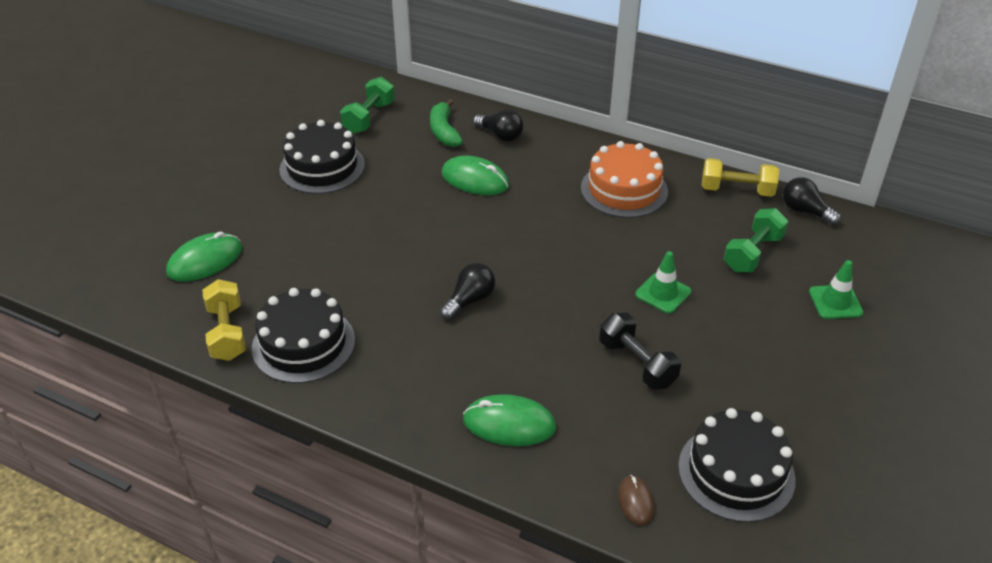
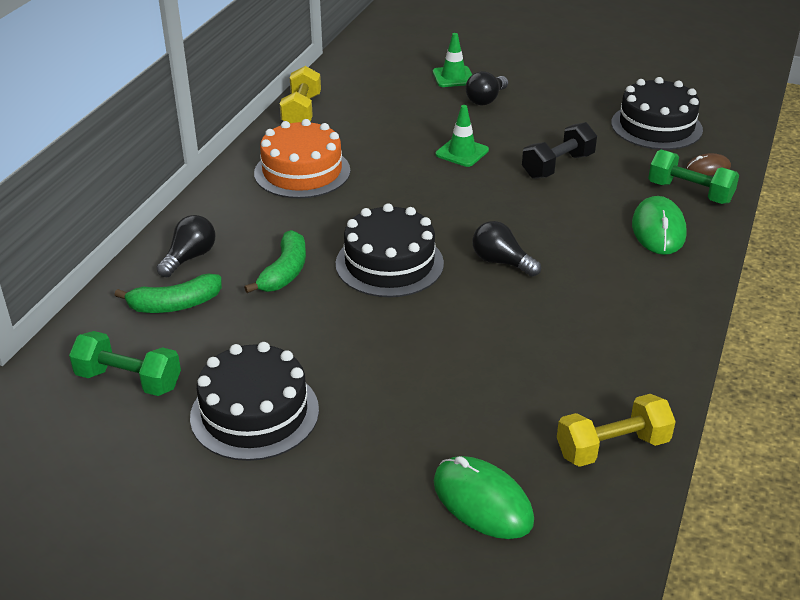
camera: 95 degrees left, 5 degrees down
(303, 344) = (607, 376): black cake -> black cake (389, 263)
(475, 179) = (285, 272): green mouse -> green banana
(753, 253) = (396, 108): green dumbbell -> green dumbbell (689, 193)
(805, 211) = (332, 81): black light bulb -> black light bulb (486, 99)

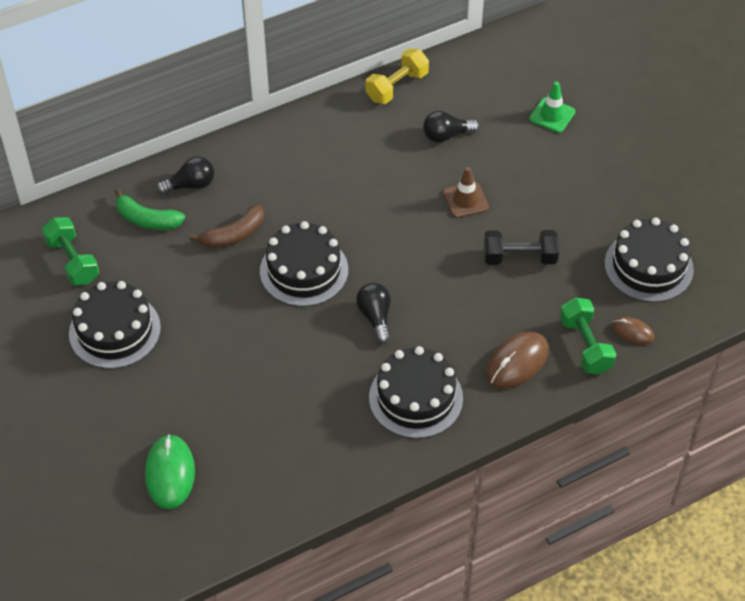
camera: 40 degrees right, 15 degrees up
(285, 272) = (234, 235): green banana -> brown banana
(302, 172) = (334, 150): orange cake -> none
(462, 152) = (465, 200): green traffic cone -> brown traffic cone
(486, 99) = (548, 156): black light bulb -> black light bulb (446, 135)
(612, 447) = (277, 494): yellow dumbbell -> none
(619, 298) = (416, 398): none -> black cake
(658, 229) = (517, 362): green mouse -> brown mouse

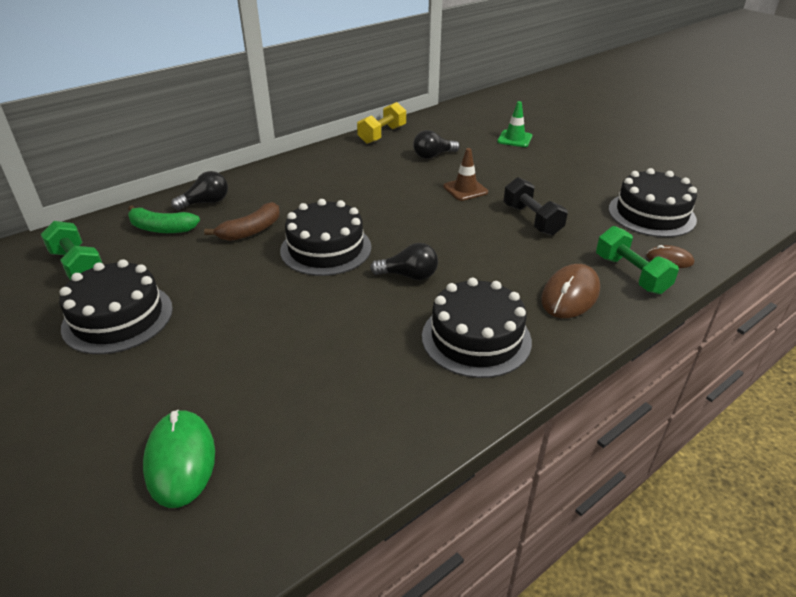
camera: 10 degrees left, 15 degrees down
(375, 317) = (409, 275): black light bulb -> black light bulb turned 120 degrees clockwise
(519, 257) = (532, 220): black dumbbell -> black dumbbell turned 75 degrees clockwise

